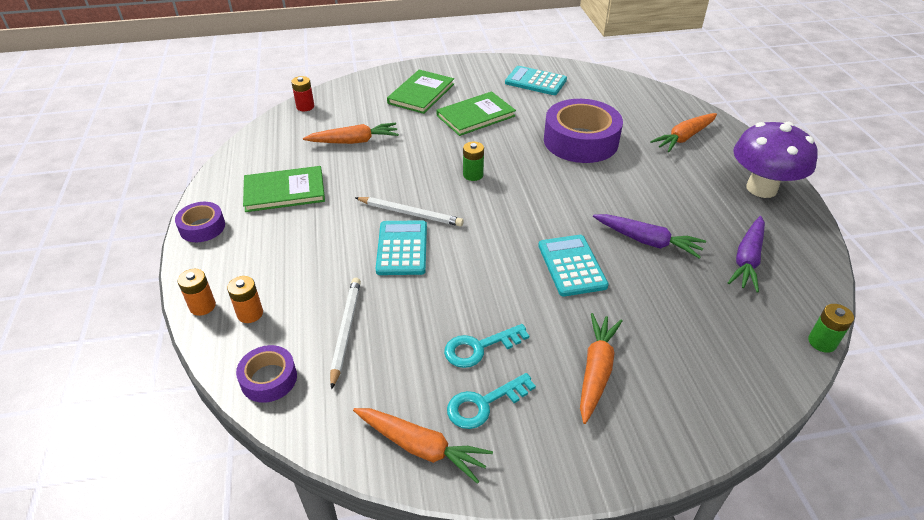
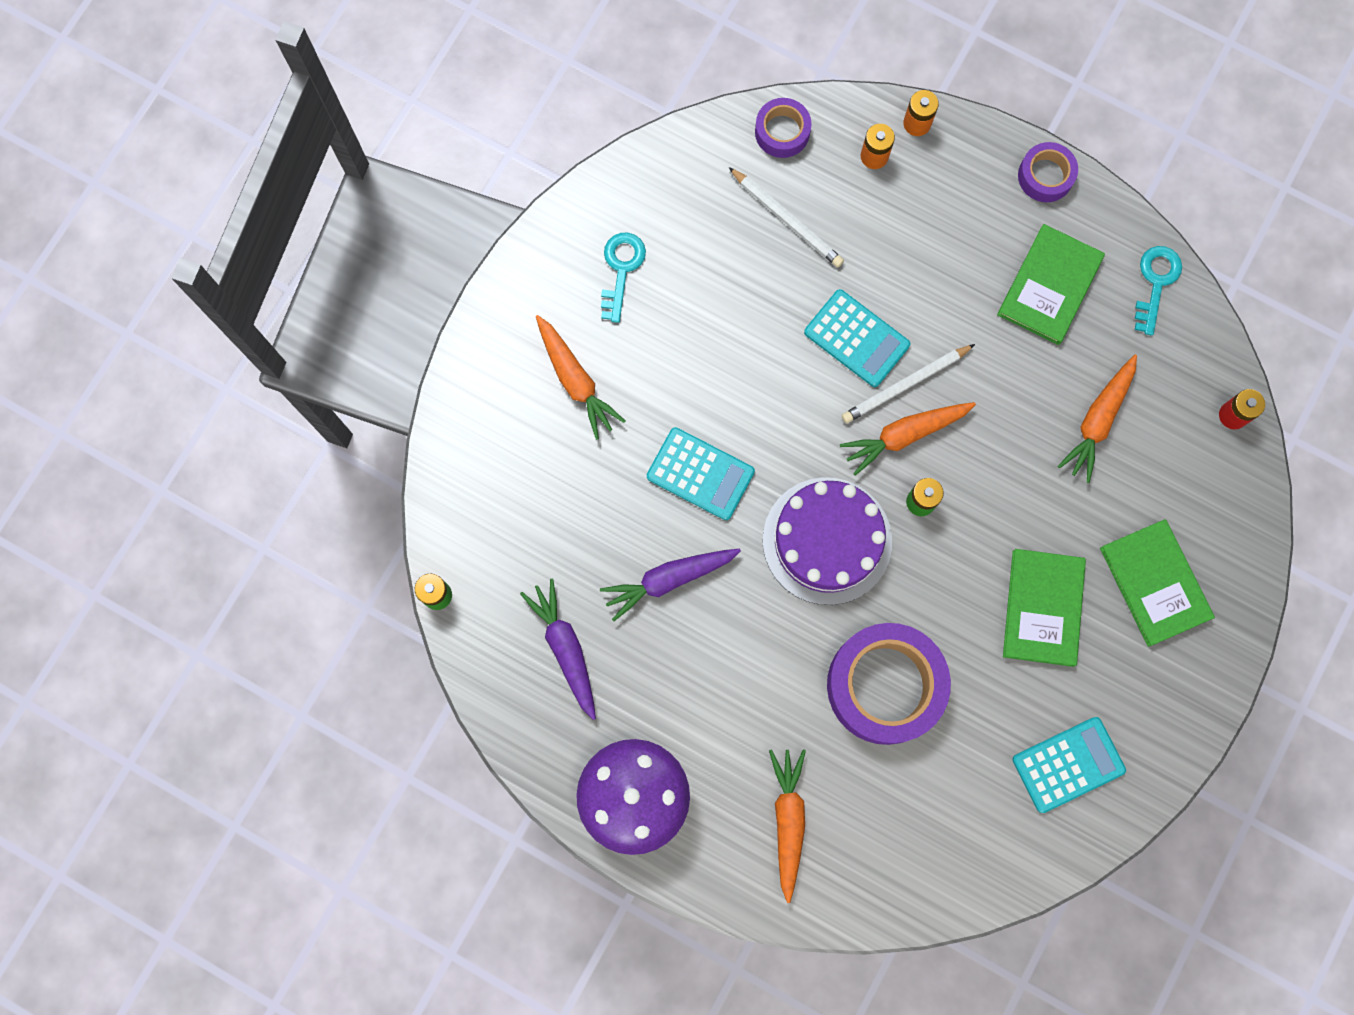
camera: 130 degrees right, 35 degrees up
(421, 447) = (623, 198): orange carrot -> orange carrot (904, 435)
(479, 348) = (677, 310): turquoise key -> turquoise key (1156, 282)
(539, 195) = (827, 540): none -> purple cake

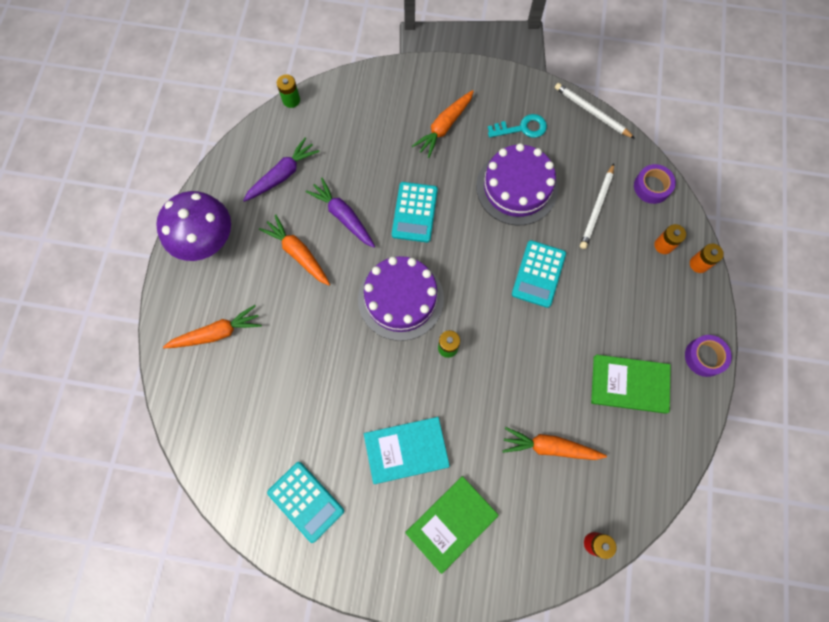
camera: 70 degrees right, 5 degrees down
(715, 315) = (516, 188): none -> purple cake
(885, 685) = (320, 364): purple tape -> none
(904, 435) = (487, 323): orange carrot -> orange carrot (298, 253)
(905, 384) = (521, 313): white pencil -> white pencil (592, 112)
(1043, 608) = (406, 450): green book -> turquoise book
(1156, 282) = (665, 457): turquoise key -> none

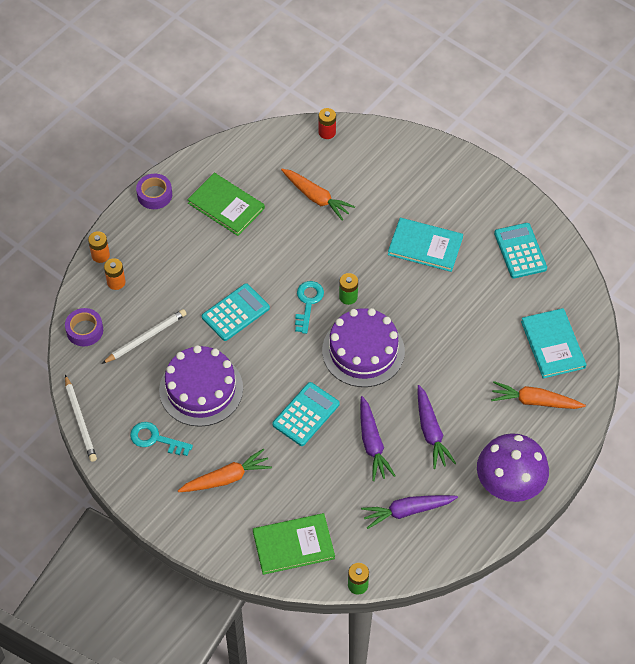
camera: 150 degrees left, 15 degrees down
(224, 404) = (553, 344): none -> turquoise book
(298, 253) = (431, 432): orange carrot -> purple carrot
(451, 523) = (420, 188): green book -> green book (293, 545)
(480, 320) = (308, 303): none -> turquoise key

